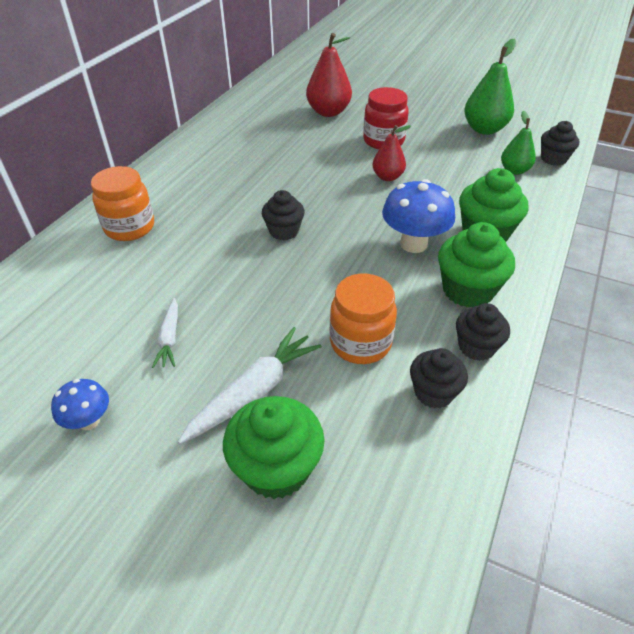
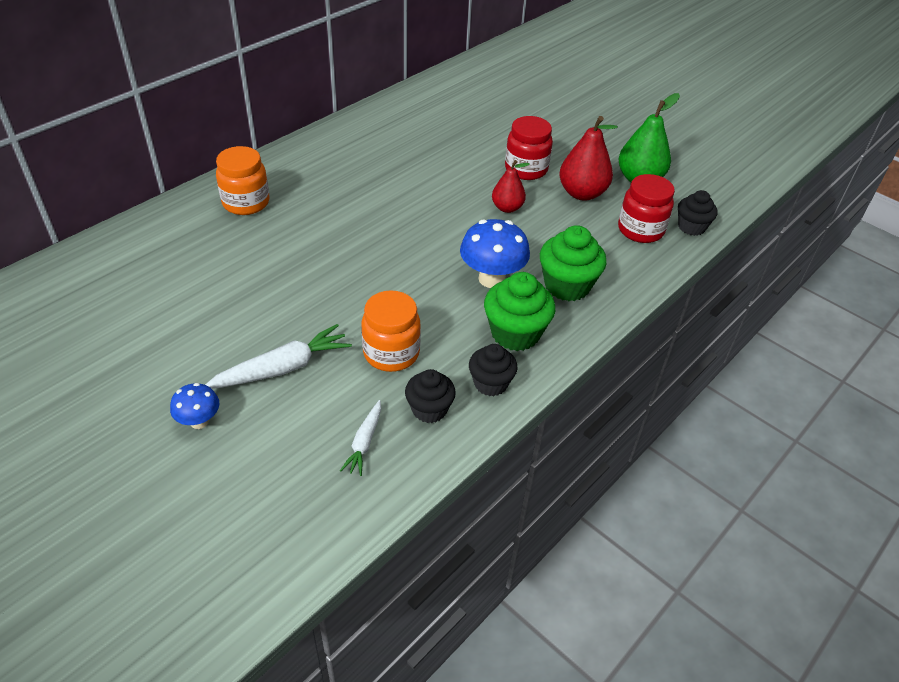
camera: 15 degrees right, 0 degrees up
(89, 421) = (147, 355): blue mushroom -> blue mushroom (199, 421)
(169, 338) = (236, 308): white carrot -> white carrot (364, 442)
(276, 468) = (270, 429): green cupcake -> none
(284, 231) = (379, 238): black cupcake -> none
(328, 112) = (488, 126): red pear -> red pear (582, 193)
(514, 170) = (640, 230): green pear -> red jar

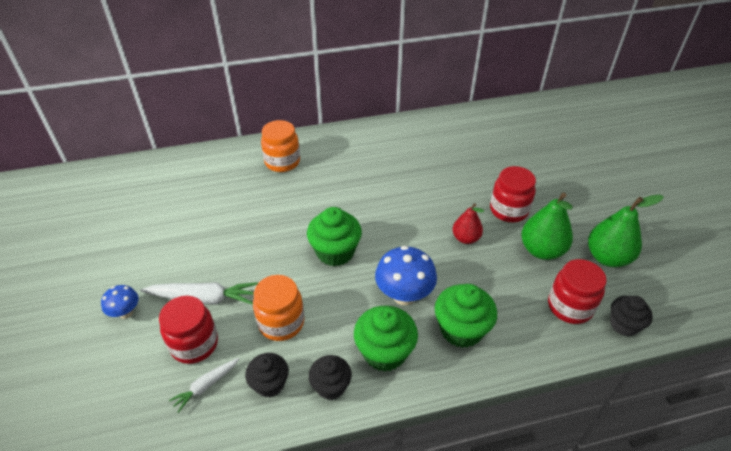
camera: 35 degrees right, 0 degrees up
(314, 413) = (194, 344): none -> red jar
(389, 268) = (335, 252): none -> green cupcake
(582, 193) = (541, 250): red pear -> green pear

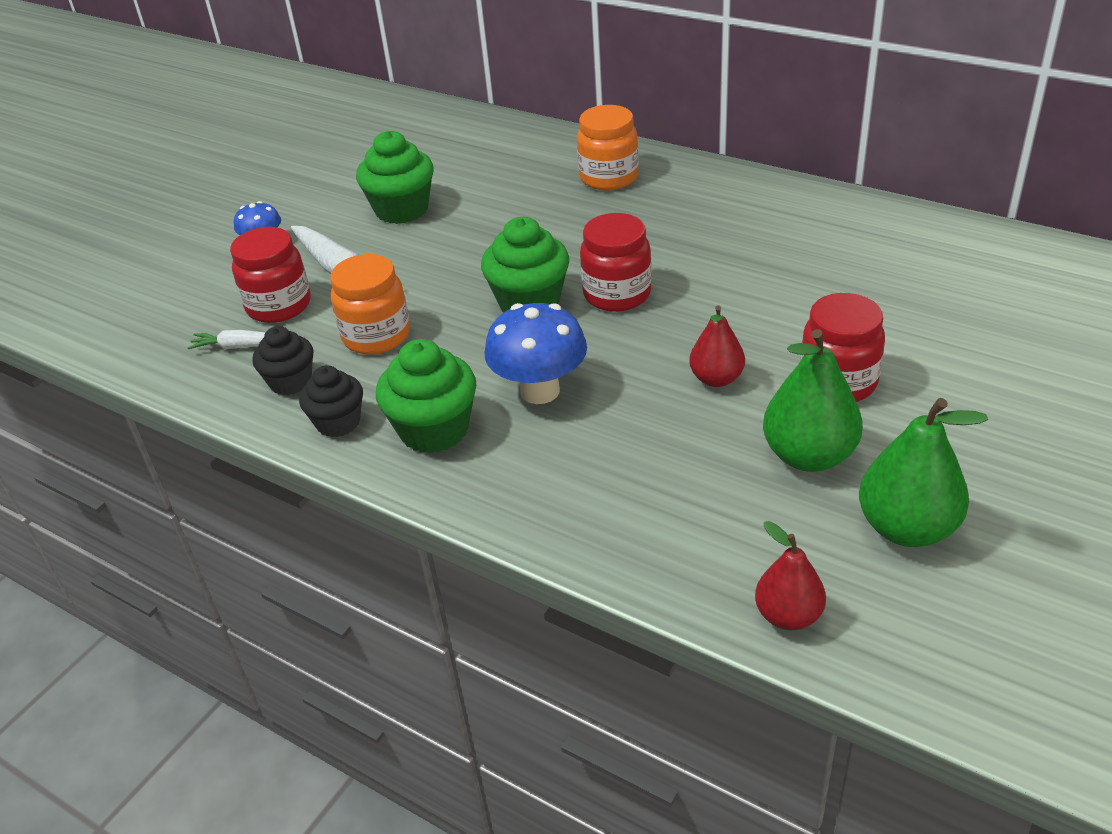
camera: 50 degrees right, 5 degrees down
(461, 329) = (552, 467): green cupcake -> green cupcake (402, 209)
(570, 307) = (739, 541): red jar -> red jar (617, 294)
(623, 325) = (788, 615): black cupcake -> red pear

